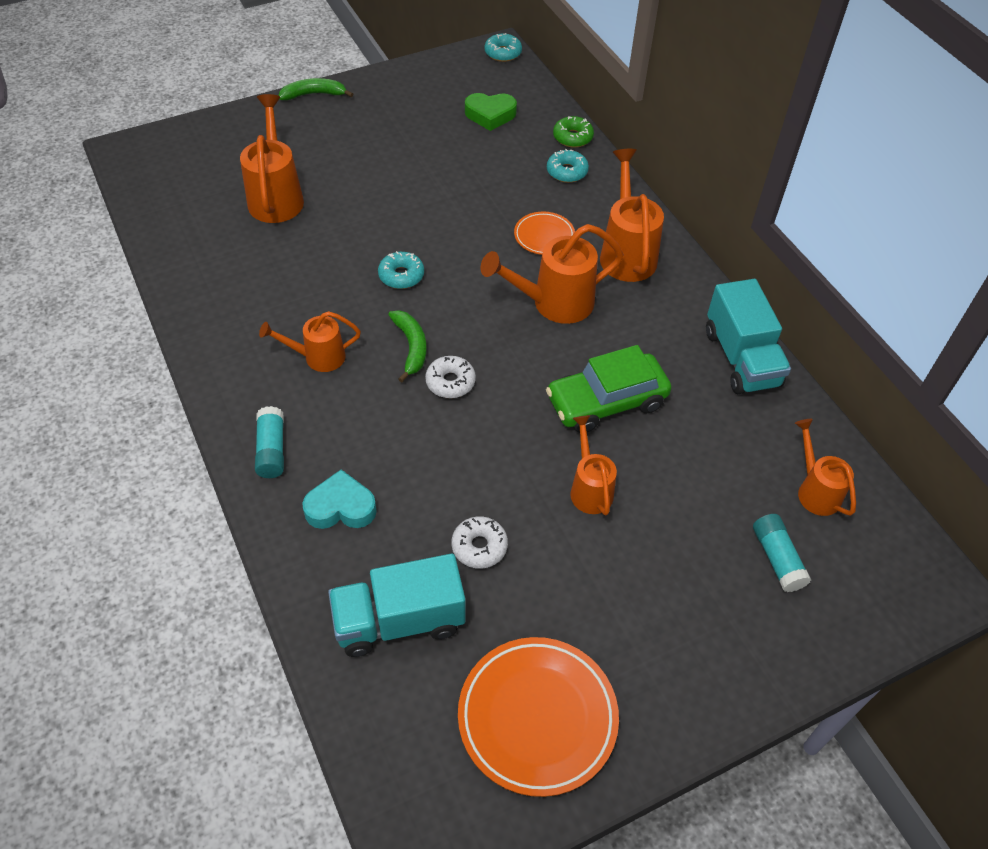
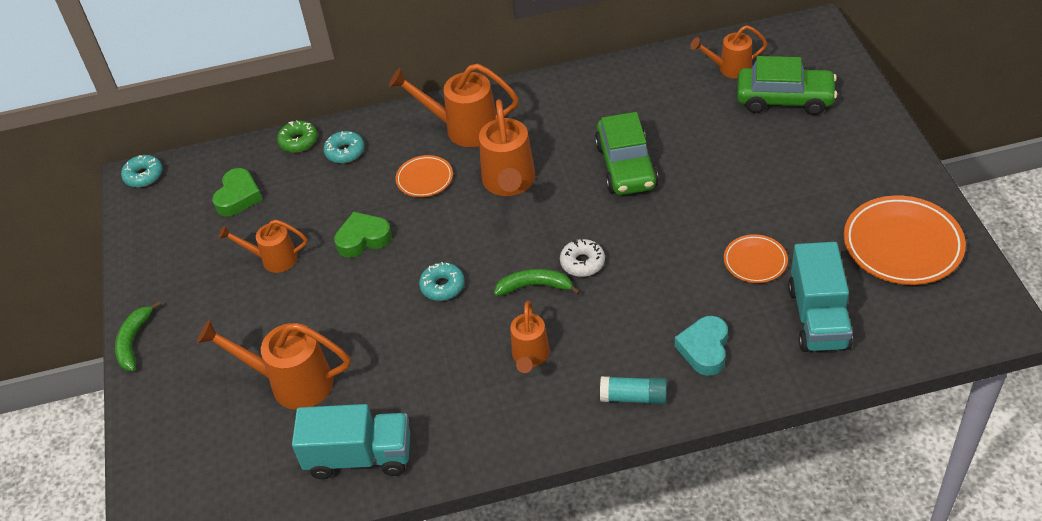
camera: 70 degrees left, 5 degrees down
(453, 207) = (363, 239): none -> green heart
(479, 546) = (755, 261): white donut -> orange plate
(589, 489) = (710, 188): orange watering can -> orange watering can (274, 259)
(741, 358) = (599, 82): turquoise truck -> turquoise truck (359, 456)
(777, 559) = (784, 99): turquoise glue stick -> green car

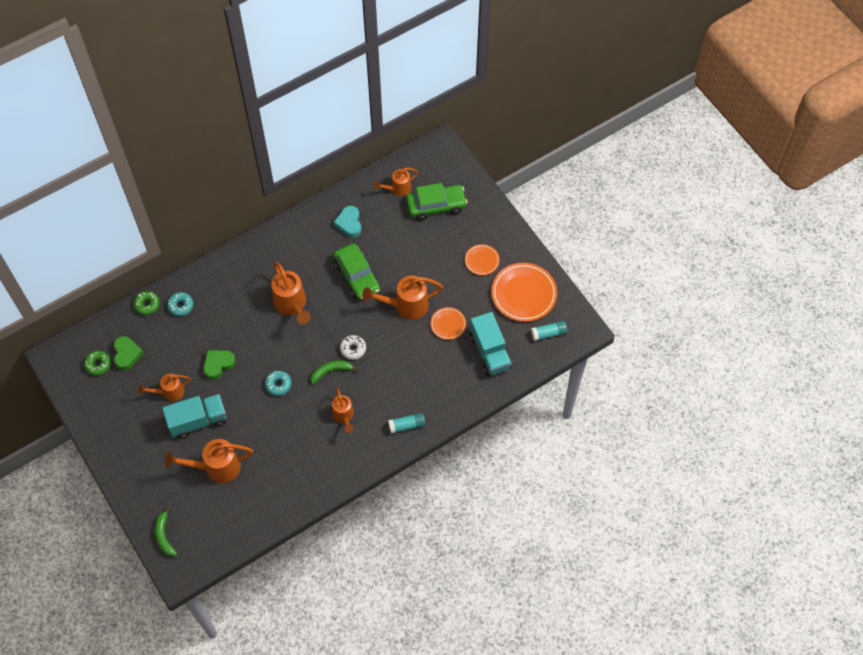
camera: 25 degrees left, 15 degrees up
(134, 341) = (110, 467): green banana -> green banana (164, 535)
(143, 176) = (57, 354): turquoise donut -> none
(192, 201) = (98, 364): none -> green donut
(359, 456) = (273, 499): turquoise truck -> turquoise truck (198, 421)
(424, 179) = (239, 314): orange plate -> orange plate (482, 261)
(464, 128) = (249, 271): orange watering can -> orange watering can (406, 305)
(704, 349) = (435, 387): turquoise heart -> turquoise heart (349, 224)
(934, 313) = (548, 333): none -> turquoise glue stick

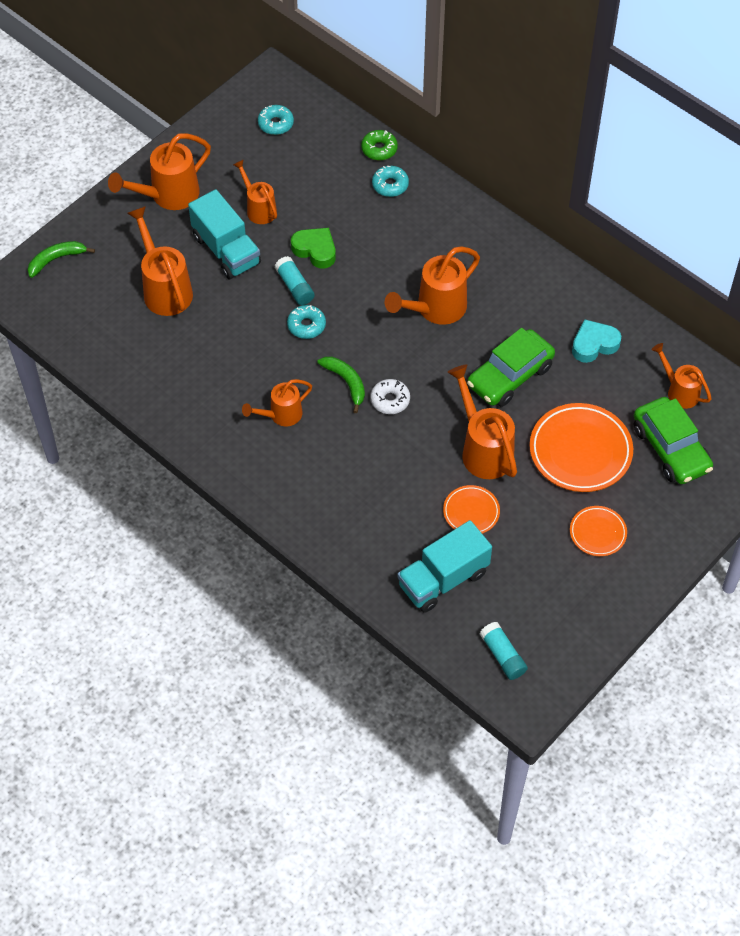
camera: 75 degrees right, 5 degrees down
(98, 364) = (275, 124): green donut -> turquoise donut
(127, 354) = (299, 149): green heart -> none
(135, 448) = (168, 195): none -> orange watering can
(407, 425) = (289, 497): turquoise glue stick -> turquoise glue stick (294, 286)
(523, 294) = (560, 605): orange plate -> orange plate (580, 451)

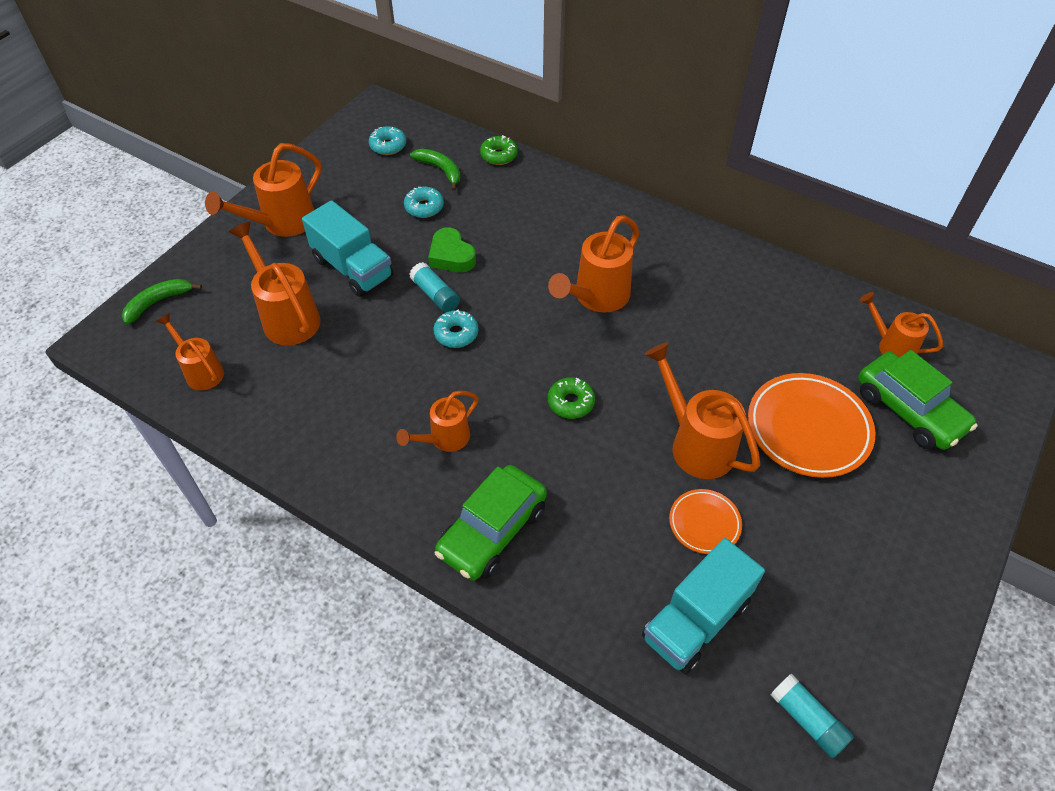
camera: 10 degrees left, 5 degrees down
(259, 209) = (383, 224): orange watering can -> orange watering can (201, 371)
(315, 250) = (451, 256): green heart -> green heart turned 150 degrees counterclockwise
(346, 382) = (515, 390): green banana -> green banana (441, 170)
(390, 185) = (517, 186): turquoise donut -> turquoise donut (424, 207)
(390, 400) = (571, 402): white donut -> green donut
(510, 376) = (700, 356): green car -> green car (492, 531)
(594, 344) = (780, 310): turquoise heart -> none
(597, 533) = (866, 525): orange plate -> none

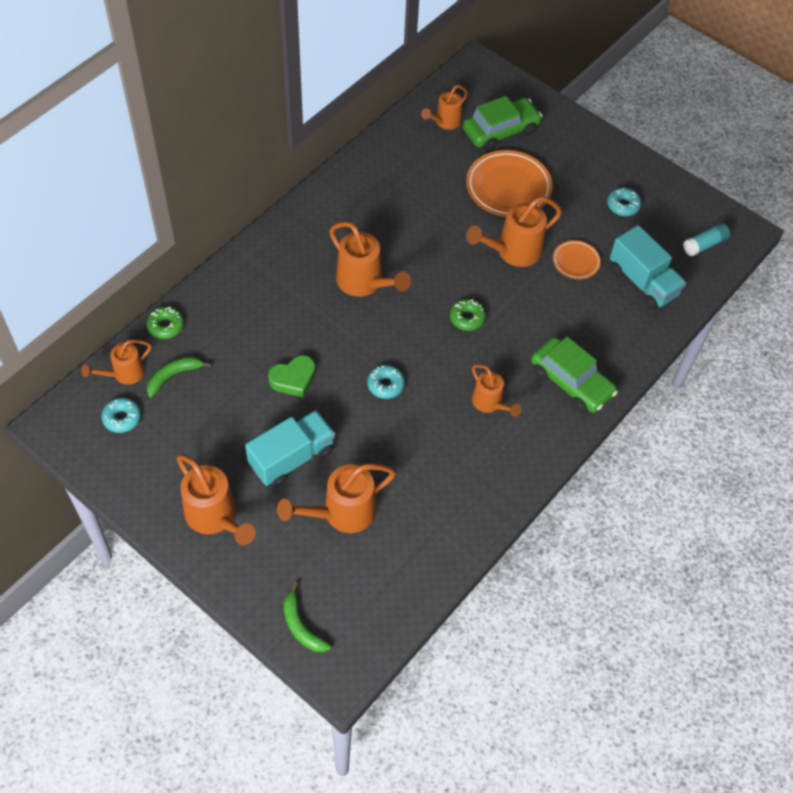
camera: 85 degrees left, 5 degrees up
(201, 371) = (394, 582): orange watering can -> orange watering can (124, 374)
(424, 207) = (223, 394): turquoise donut -> turquoise donut (623, 205)
(435, 295) = (338, 396): turquoise glue stick -> none

